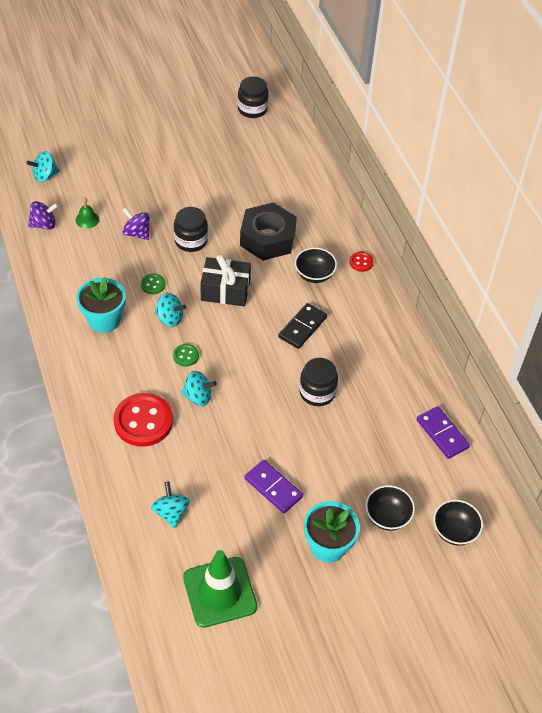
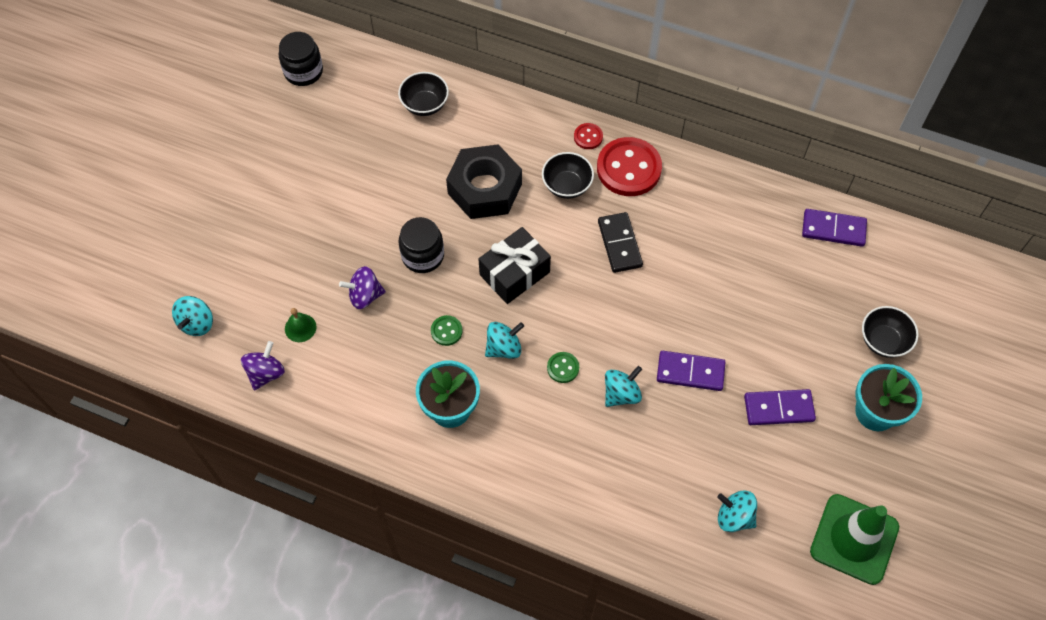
camera: 45 degrees left, 10 degrees up
(143, 421) = (608, 464): red button -> red button (629, 168)
(250, 423) = (690, 372): none -> purple domino
(317, 392) = (704, 290): black jar -> none
(454, 531) = (938, 301): black bowl -> black bowl (425, 105)

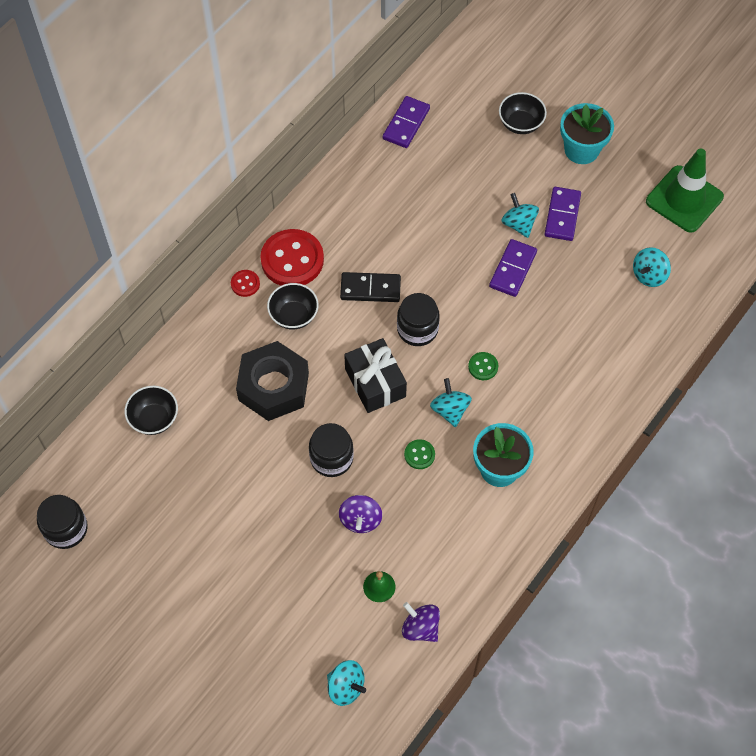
camera: 75 degrees left, 0 degrees up
(587, 297) = (417, 329): none -> black jar
(621, 394) = (519, 327): turquoise spinning top -> turquoise spinning top (518, 224)

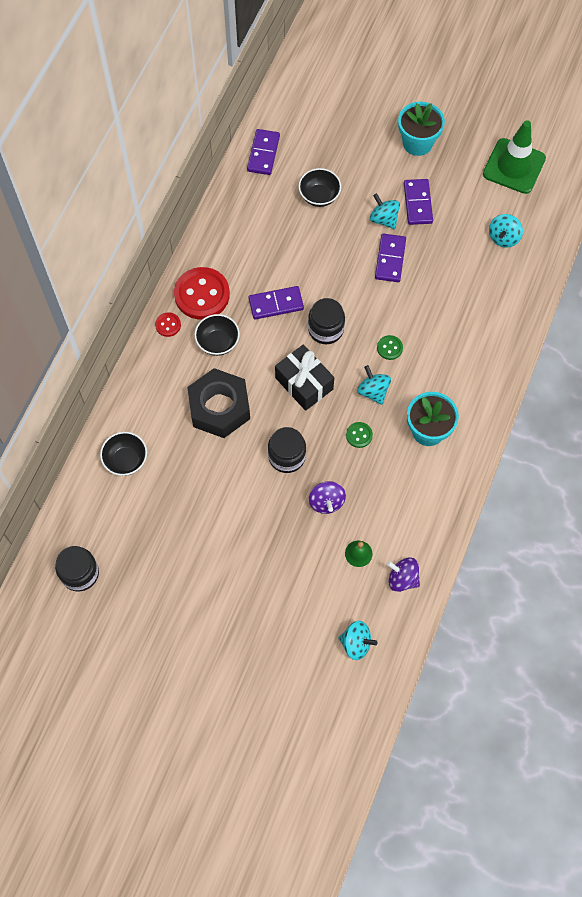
camera: 15 degrees left, 5 degrees up
(370, 289) = (276, 304): black domino -> purple domino
(520, 124) = (360, 132): black bowl -> black bowl (319, 196)

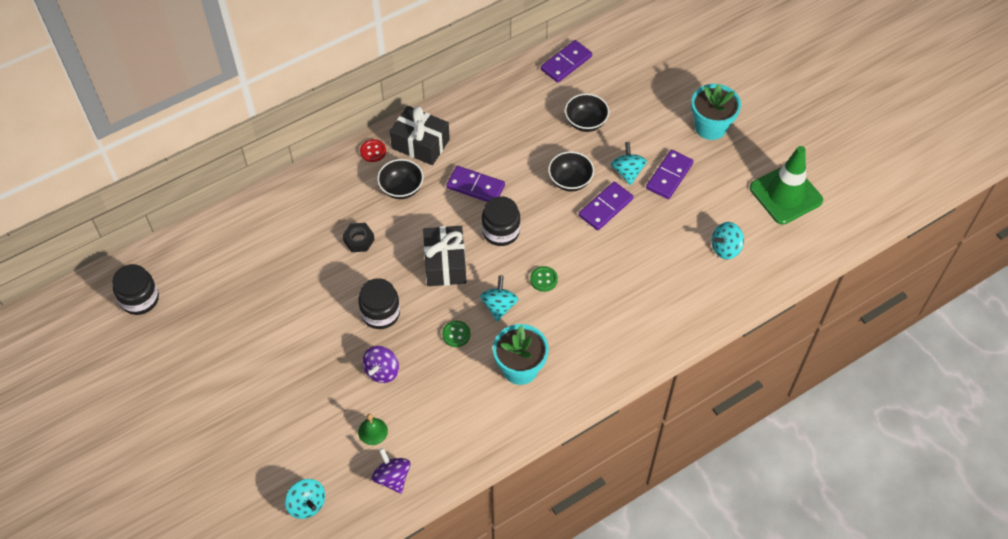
camera: 35 degrees right, 10 degrees down
(126, 460) = (250, 235): black bowl -> black bowl (570, 181)
(202, 294) = (420, 144): red button -> black gift
(219, 407) = (359, 240): black nut -> black nut, size x0.46

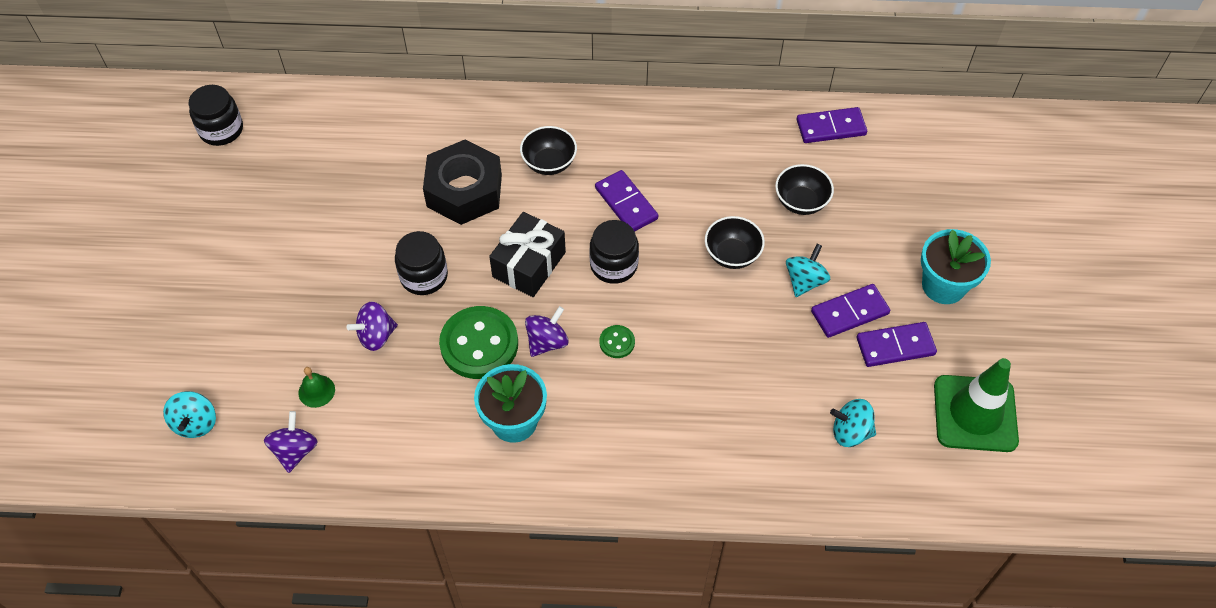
camera: 35 degrees right, 0 degrees up
(359, 240) = (464, 191): black nut -> black nut, size x2.19
(373, 151) = (552, 110): red button -> none
(420, 144) = (606, 128): black gift -> none
(456, 334) = (479, 344): green button -> green button, size x2.19
(499, 306) = (547, 342): turquoise spinning top -> purple spinning top
(605, 207) = (748, 305): purple domino -> purple domino (895, 346)

